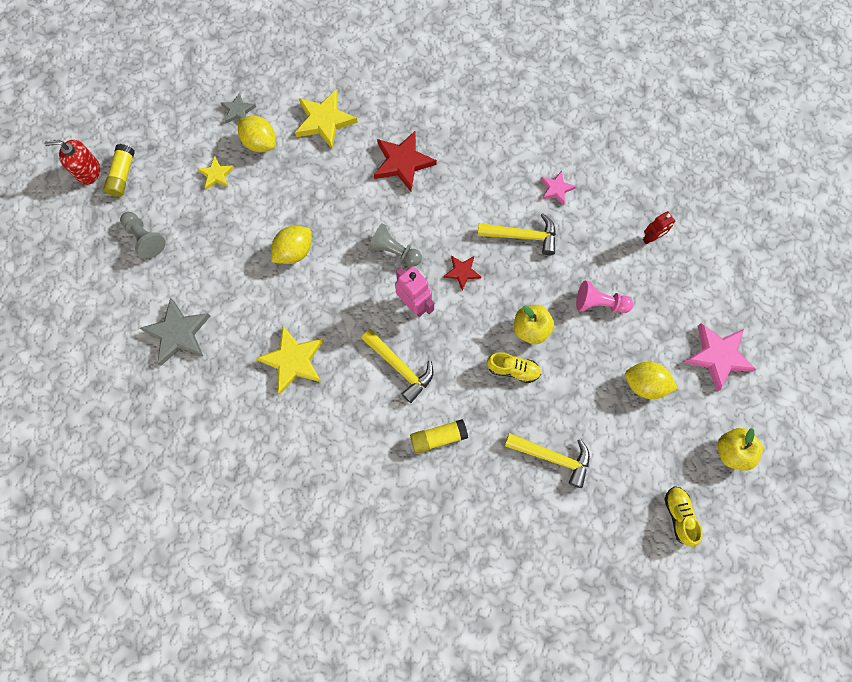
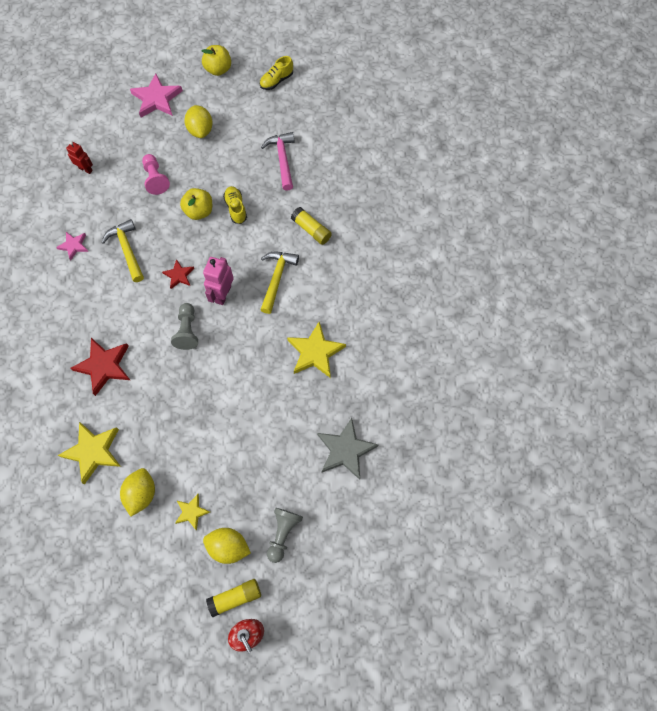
camera: 120 degrees left, 5 degrees down
(238, 111) = (118, 535): grey star -> none
(294, 251) = (228, 404): yellow lemon -> yellow lemon (228, 547)
(552, 457) = (282, 159): yellow hammer -> pink hammer

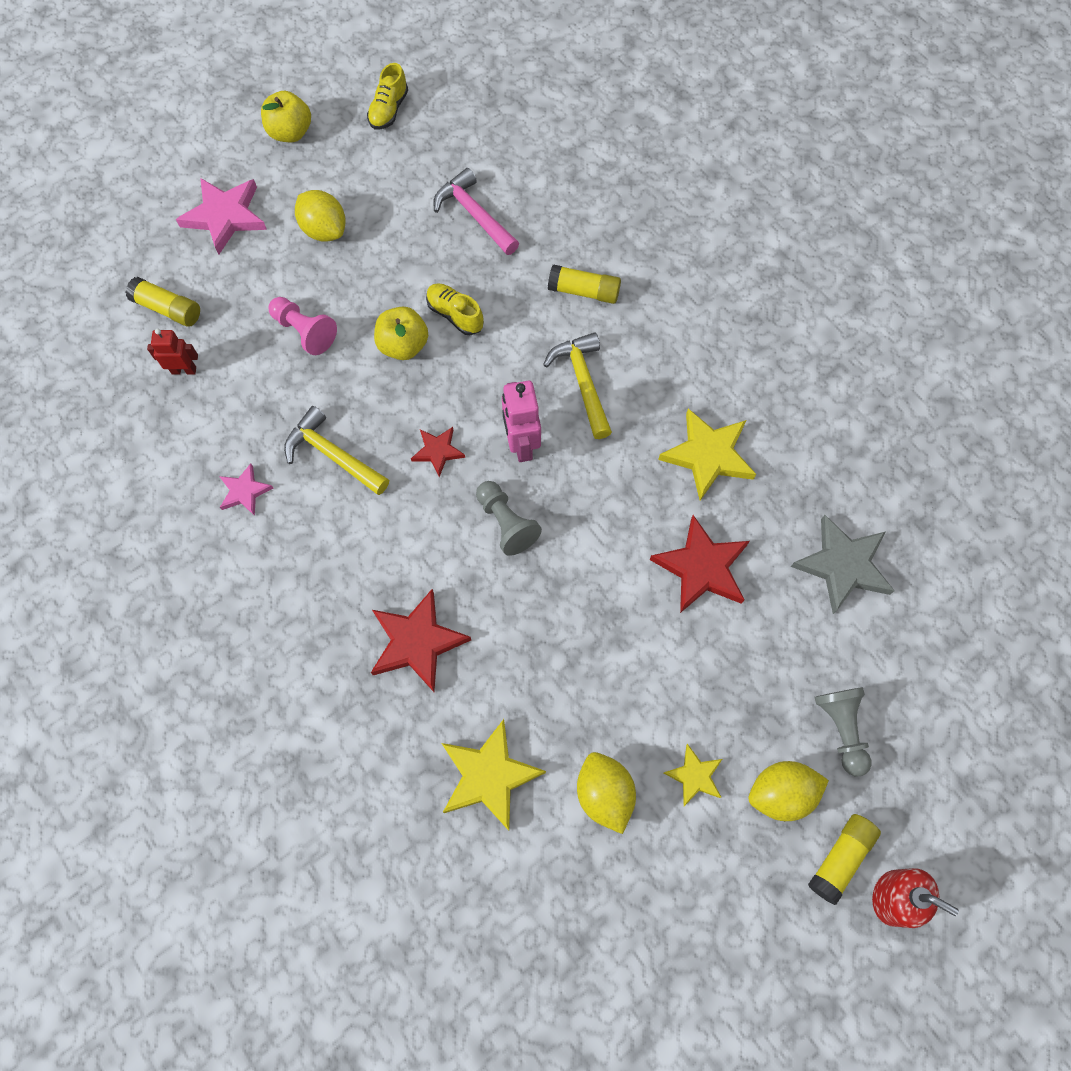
camera: 30 degrees left, 0 degrees up
(98, 134) = (168, 309): none -> yellow glue stick
(270, 409) = (702, 567): none -> red star

